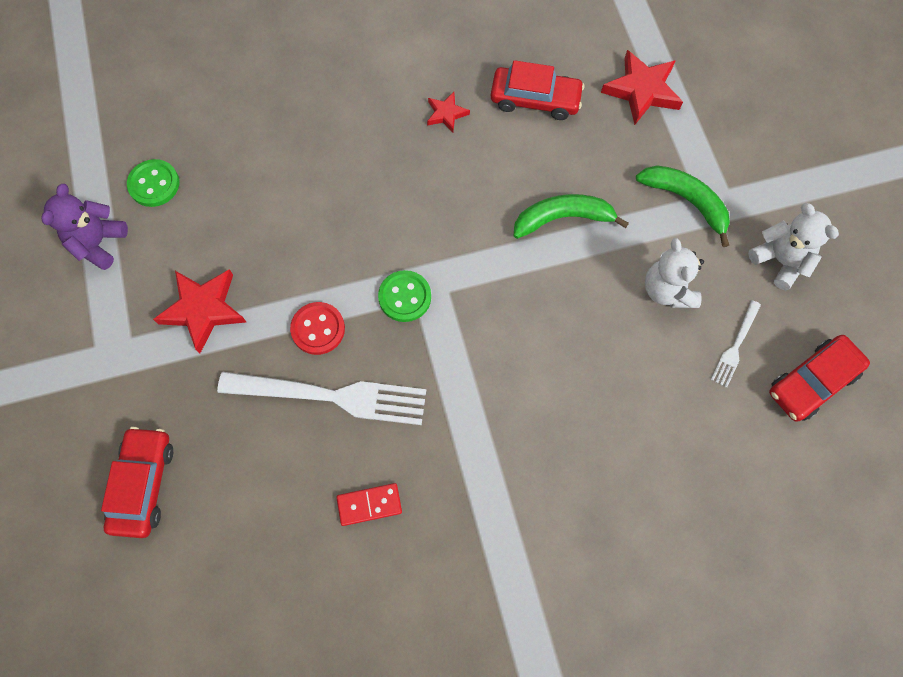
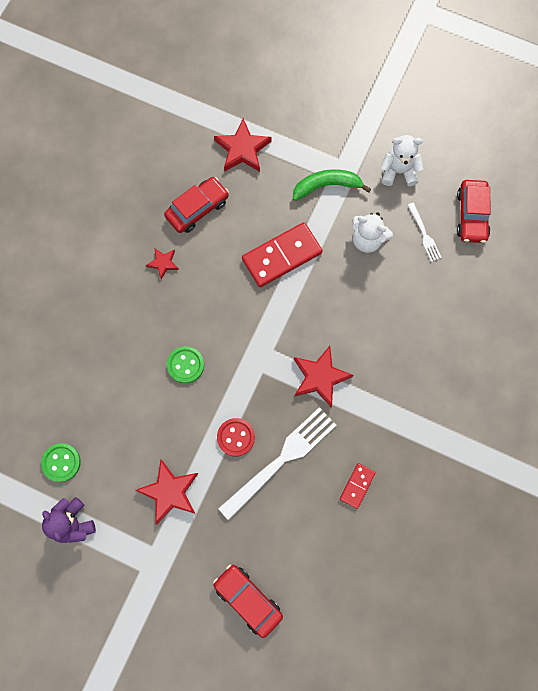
camera: 50 degrees left, 5 degrees up
(405, 297) = (256, 376): green button -> green button (185, 365)
(461, 364) = (320, 377): none -> red star
(562, 218) = (282, 256): green banana -> red domino

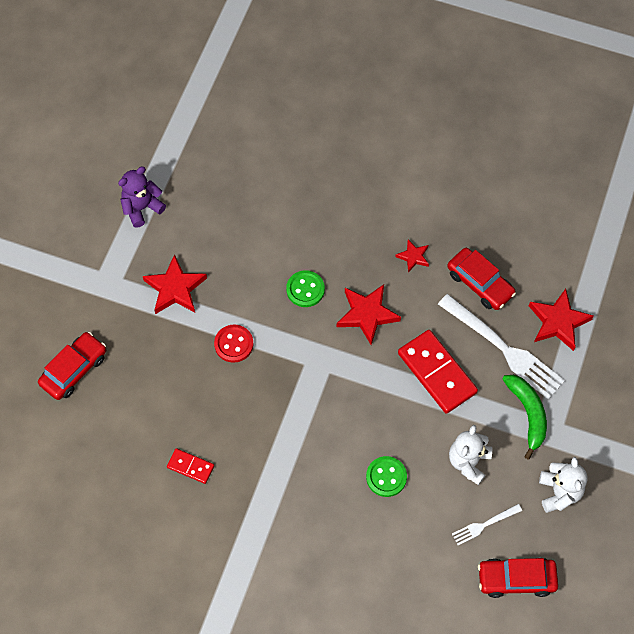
camera: 85 degrees right, 10 degrees down
(61, 462) = (198, 190): green button -> green button (386, 477)
(281, 459) = (214, 390): white fork -> white fork (504, 349)
(320, 377) = (304, 422): red star -> red star (367, 314)

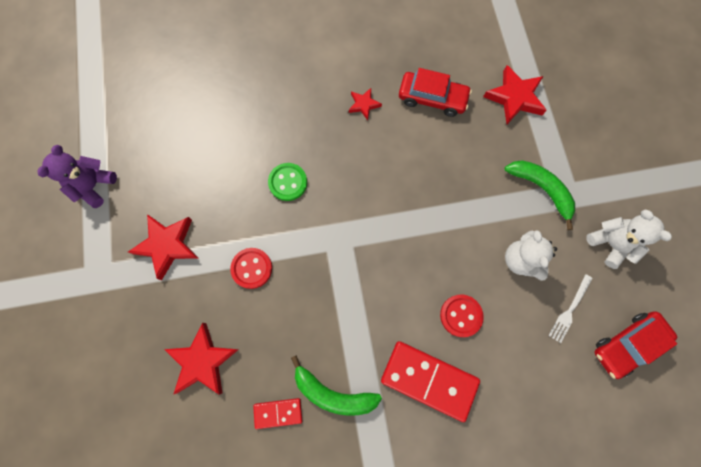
camera: 30 degrees left, 10 degrees up
(74, 370) = (110, 380): red car -> none
(243, 477) = (333, 393): none -> green banana
(367, 314) = (355, 176): red star -> red star (202, 361)
(386, 477) = (461, 315): green button -> red button
(436, 373) = (445, 195): red domino -> red domino (429, 380)
(504, 349) = (487, 144): white fork -> none

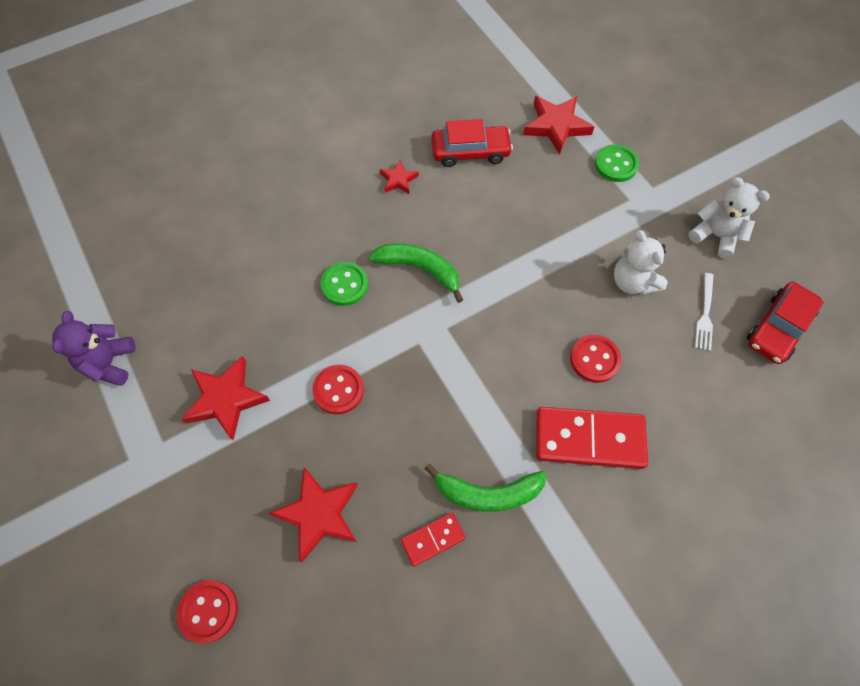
camera: 20 degrees left, 10 degrees down
(101, 403) = (208, 611): none -> red button
(541, 189) = (622, 205): green banana -> green banana (419, 269)
(551, 150) = (616, 165): none -> green button

